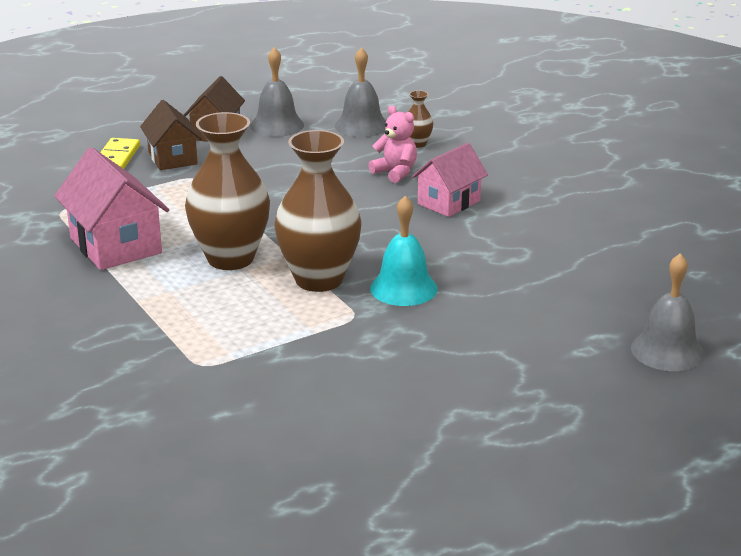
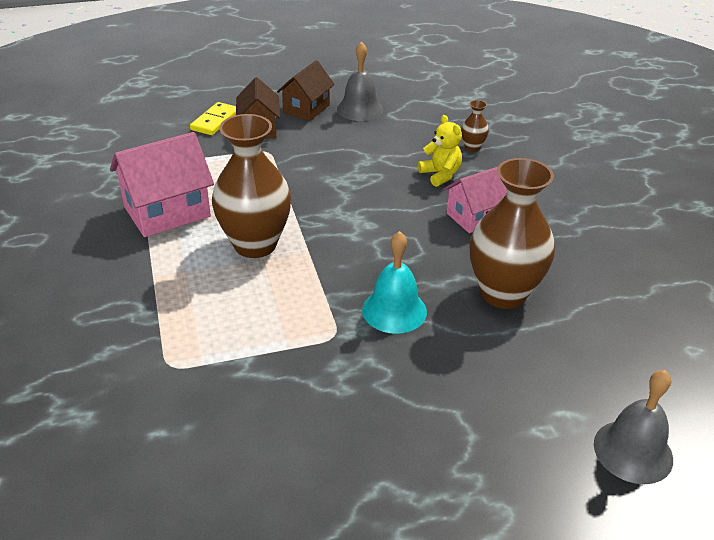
camera: 15 degrees right, 10 degrees up
(115, 245) = (167, 212): pink house -> pink house turned 75 degrees clockwise
(319, 279) = (321, 284): brown vase -> brown vase (503, 293)
(361, 126) = (431, 120): grey bell -> none
(395, 172) = (440, 175): pink teddy bear -> yellow teddy bear

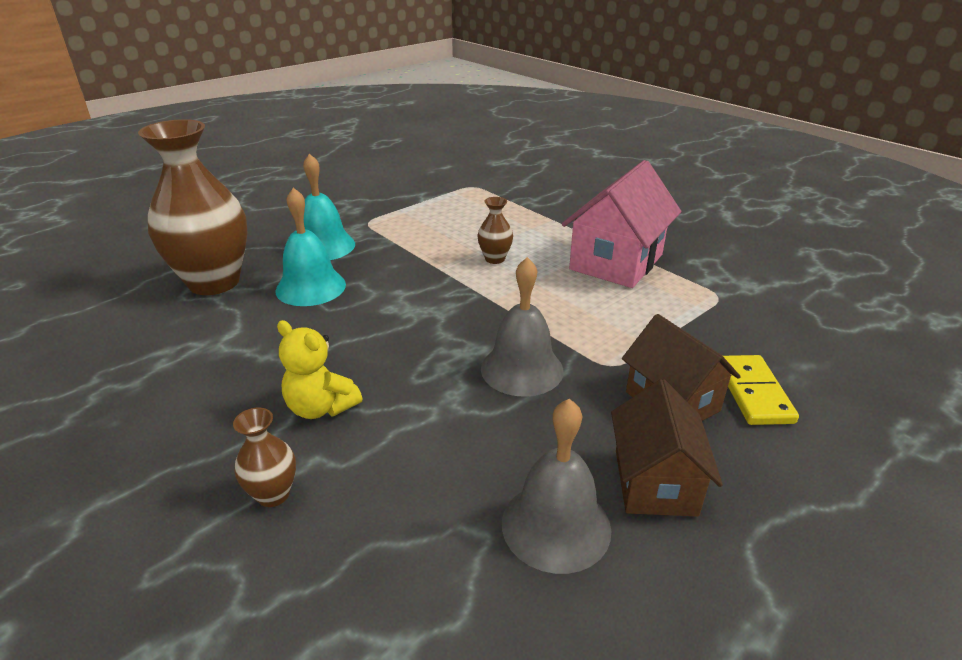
camera: 155 degrees right, 5 degrees down
(255, 245) = (495, 259): brown vase -> brown vase, size x0.43
(421, 262) = (310, 287): none -> turquoise bell
(475, 216) = (252, 355): pink house -> none
(633, 451) = (116, 218): grey bell -> grey bell (522, 369)

